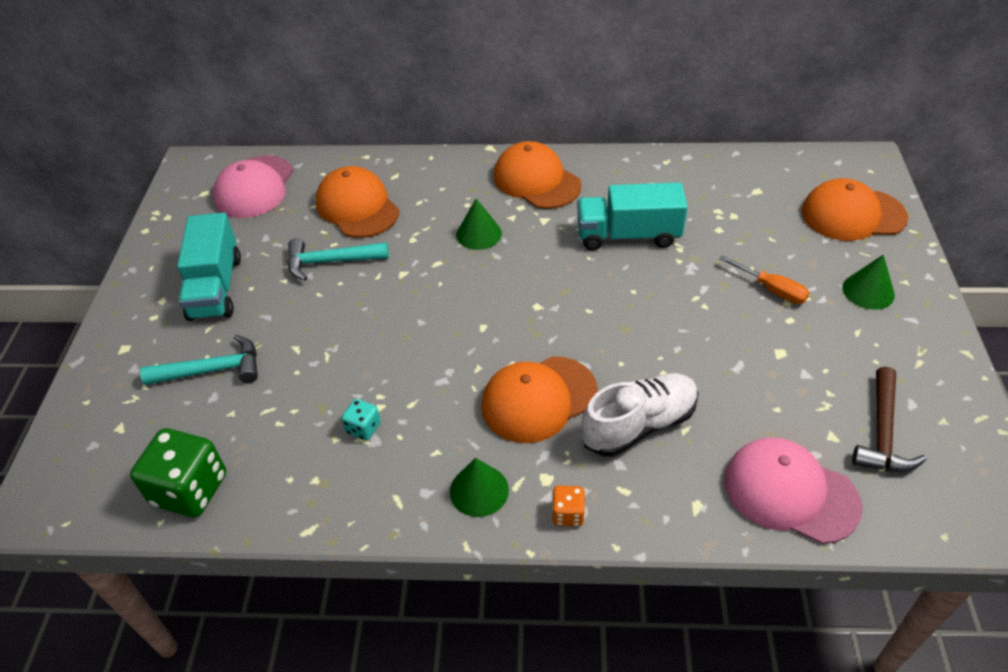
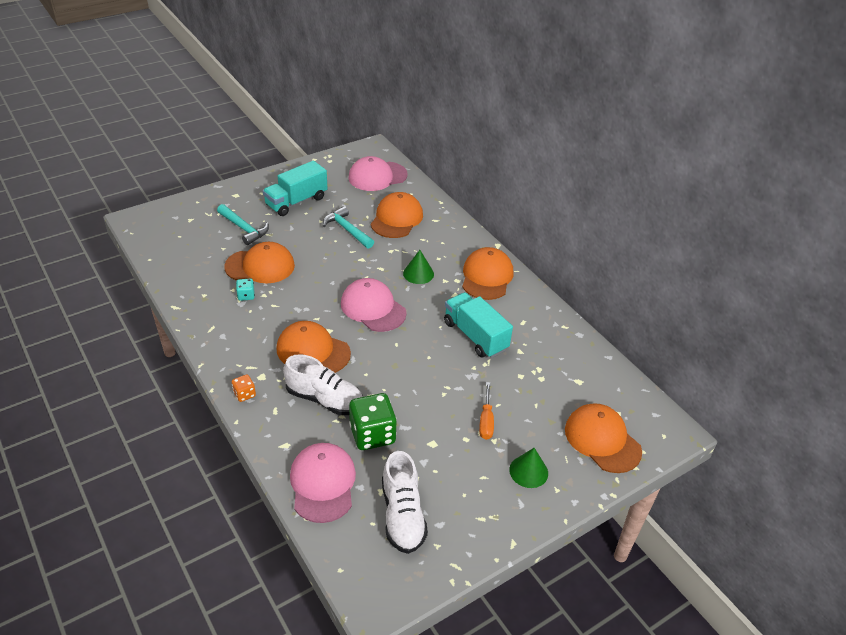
camera: 50 degrees right, 5 degrees down
(190, 489) = (172, 258): green dice -> green dice (372, 434)
(315, 385) = (260, 266): none -> orange cap
(479, 490) = (236, 354): green cone -> none
(506, 303) = (373, 308): none -> pink cap
(882, 432) = (402, 515): brown hammer -> white shoe

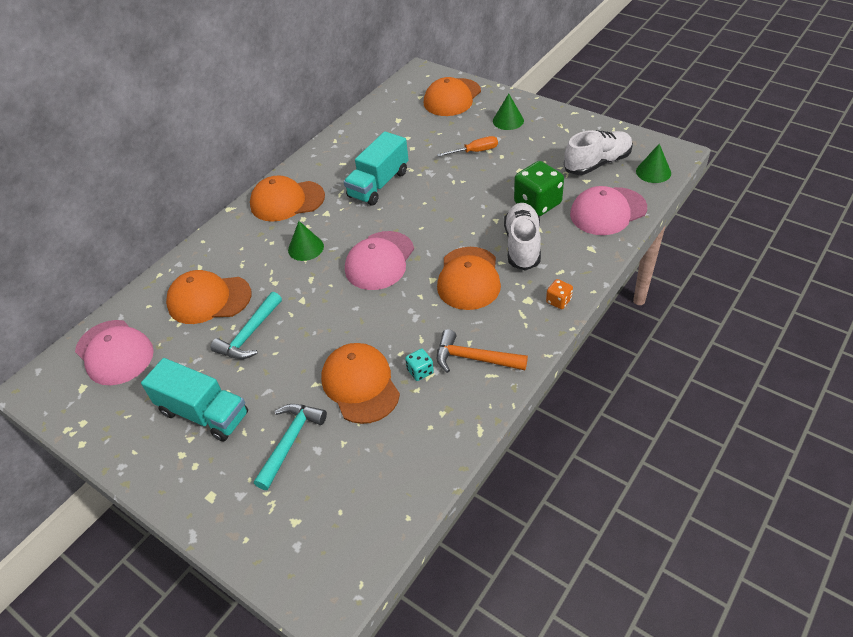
camera: 105 degrees left, 5 degrees up
(233, 325) = (474, 358): none -> orange hammer
(354, 560) = (653, 172): none -> green cone

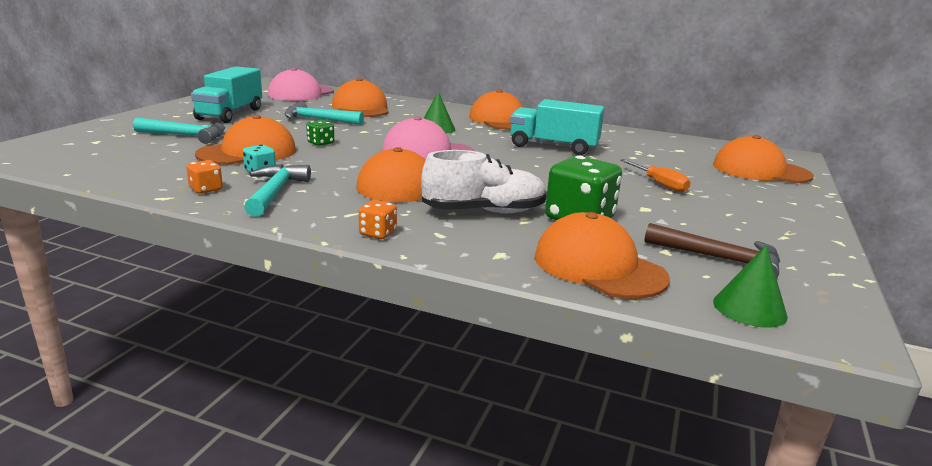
camera: 70 degrees right, 25 degrees down
(339, 332) = (320, 143): none -> green dice
(463, 404) = (206, 189): none -> orange dice
(474, 358) = (275, 192): orange hammer -> turquoise hammer
(508, 120) = (752, 200): green cone -> none
(597, 163) = (720, 259): white shoe -> brown hammer
(608, 211) = (599, 267): pink cap -> orange cap

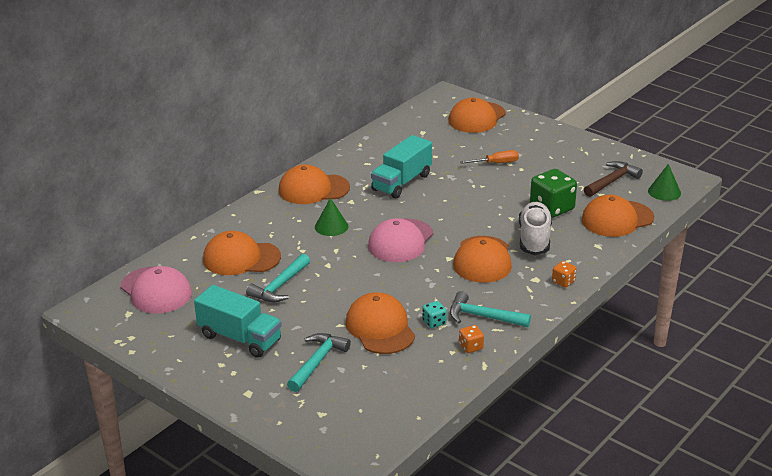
camera: 70 degrees left, 10 degrees up
(320, 143) = (361, 290): green dice -> none

